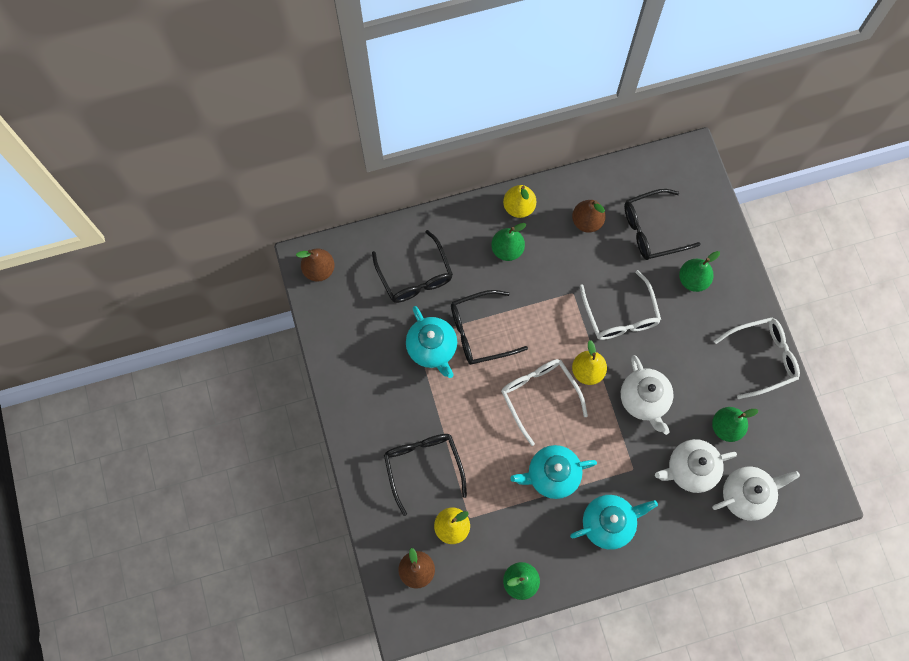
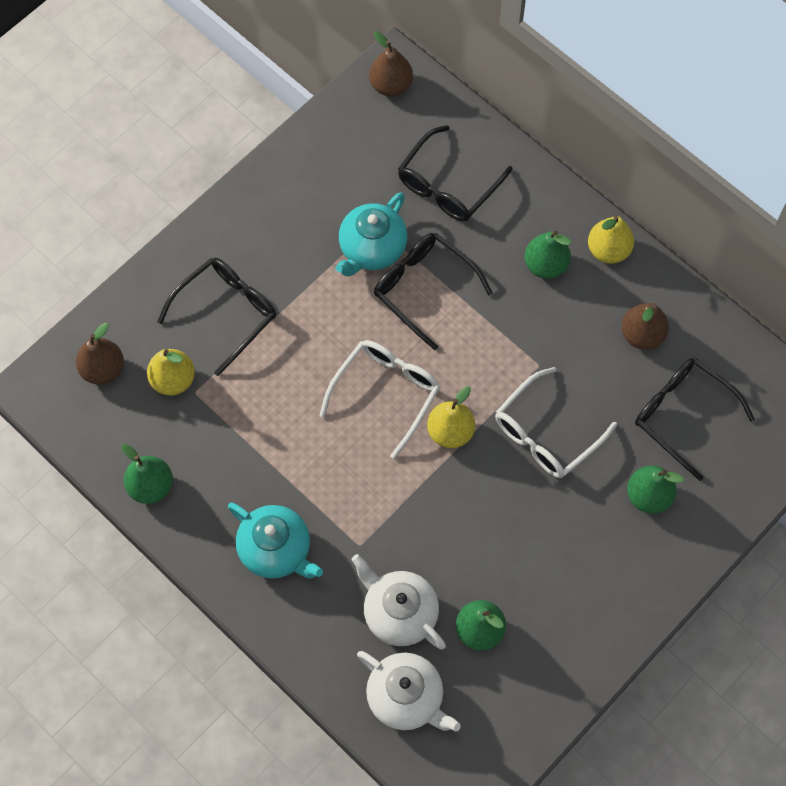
camera: 60 degrees right, 5 degrees down
(552, 475) = (298, 456): turquoise teapot -> none
(644, 400) = (454, 515): white teapot -> none
(761, 358) = (598, 630): white glasses -> none

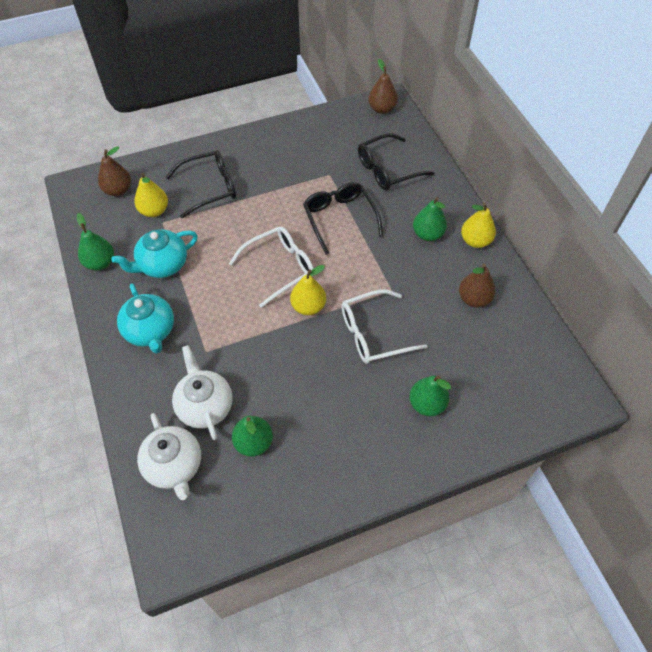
camera: 25 degrees right, 10 degrees down
(372, 249) = (319, 186): turquoise teapot -> turquoise teapot (162, 265)
(683, 415) = (479, 361): black glasses -> none

